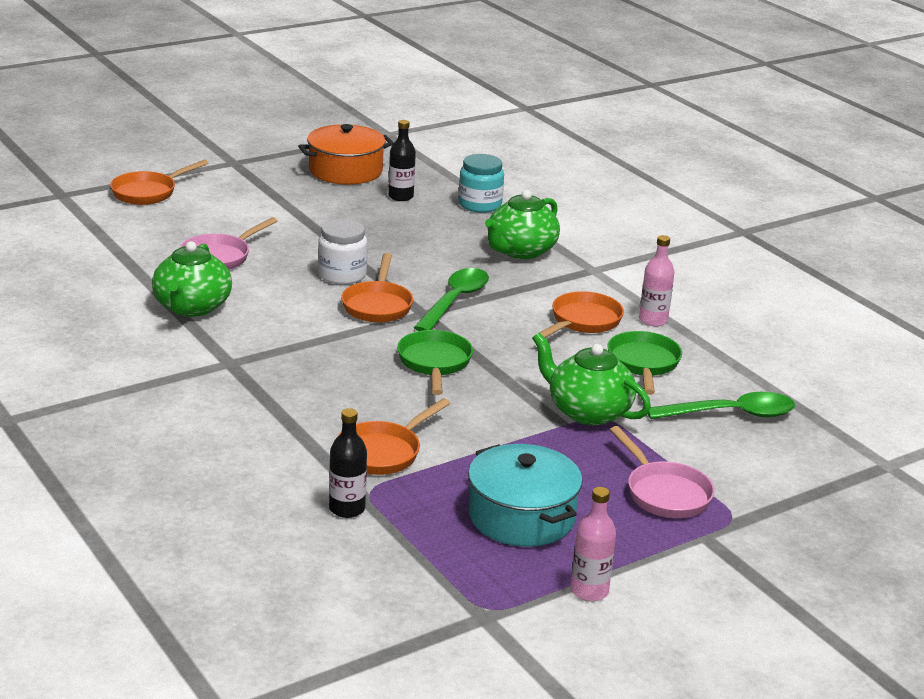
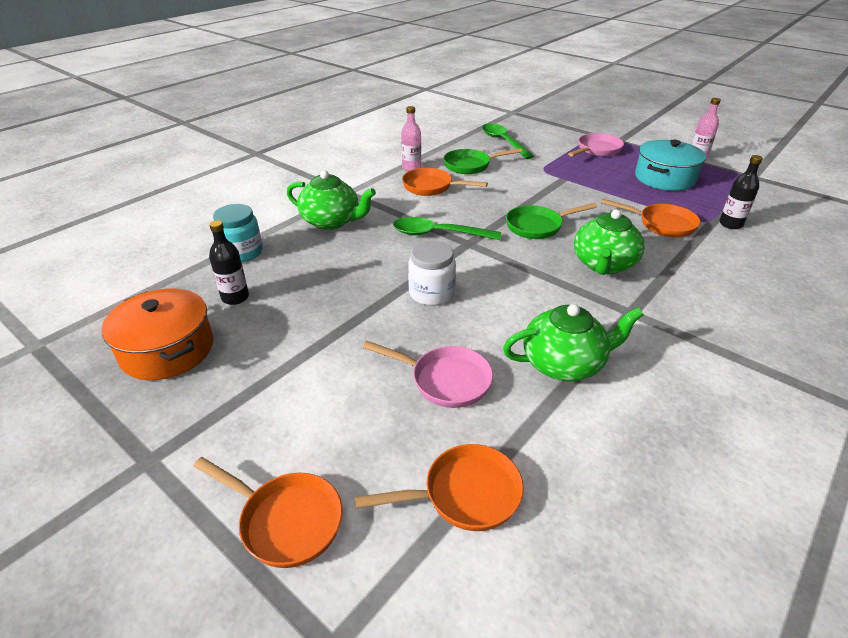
camera: 105 degrees left, 10 degrees up
(378, 305) = (472, 264): orange pan -> orange pan (464, 494)
(587, 411) = (542, 174): green teapot -> green teapot (604, 265)

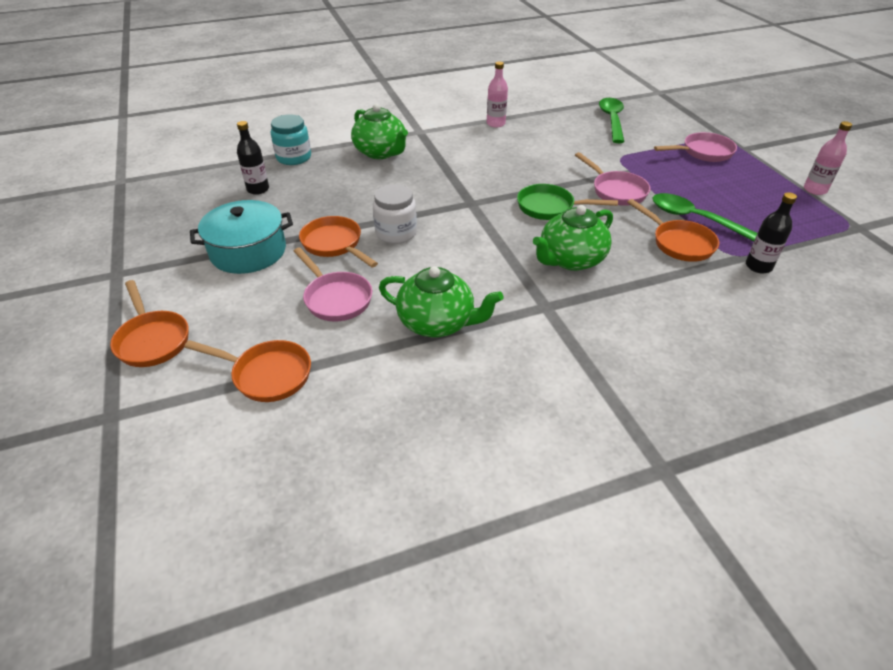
camera: 30 degrees right, 5 degrees up
(167, 350) = (186, 210): orange pot -> none
(431, 187) = (494, 145): orange pan -> orange pan (334, 244)
(439, 234) = (454, 188): green spoon -> green spoon (695, 219)
(470, 165) = (552, 135): green pan -> none
(571, 197) = (616, 191): none -> pink pan
(664, 178) = (744, 200): turquoise pot -> turquoise pot (248, 251)

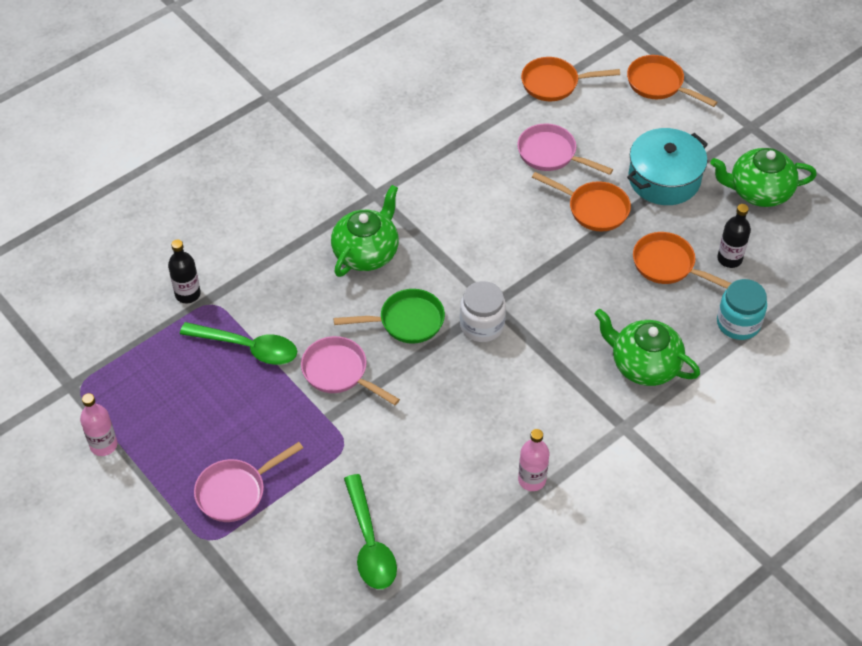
camera: 160 degrees right, 10 degrees up
(396, 233) = (546, 239): white jar -> white jar (482, 325)
(437, 322) = (457, 155): green teapot -> green teapot (759, 191)
(679, 243) = (264, 305): orange pan -> orange pan (668, 265)

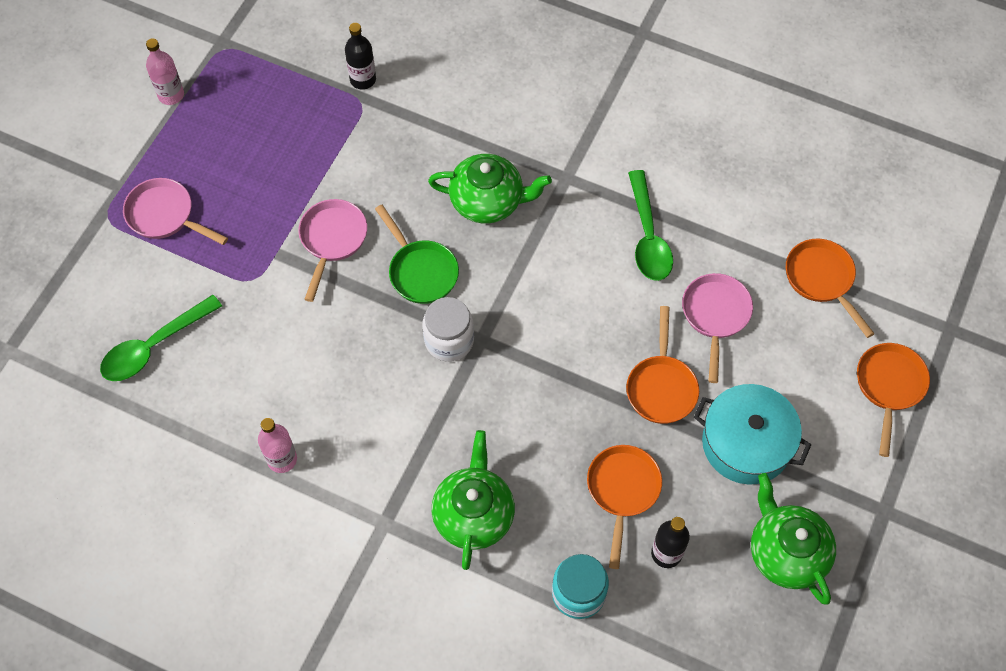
camera: 65 degrees right, 10 degrees up
(247, 347) = (325, 153): green spoon -> green spoon (647, 236)

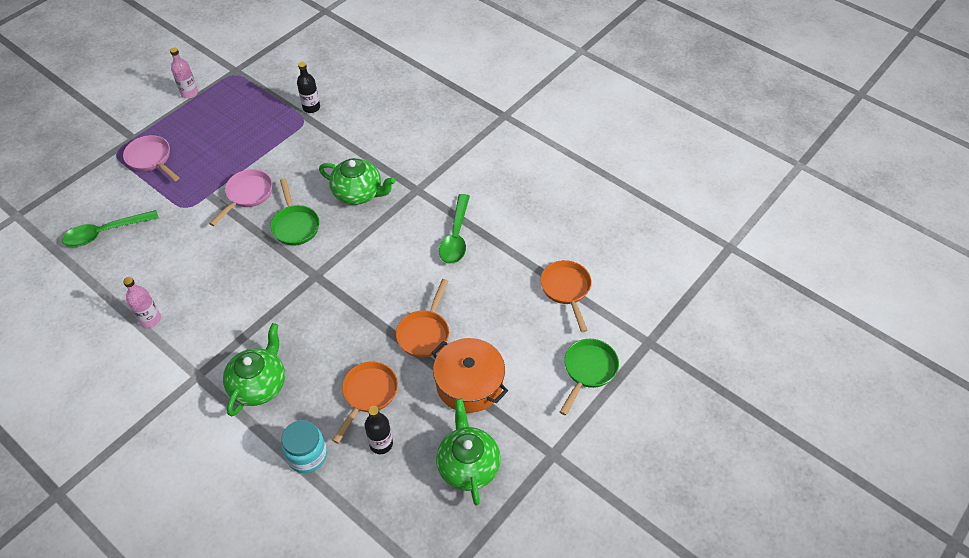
camera: 15 degrees right, 10 degrees down
(449, 340) = (294, 271): white jar -> none
(715, 316) = (481, 296): pink pan -> none
(746, 443) = (469, 384): turquoise pot -> orange pot
(889, 387) = (588, 370): orange pan -> green pan

